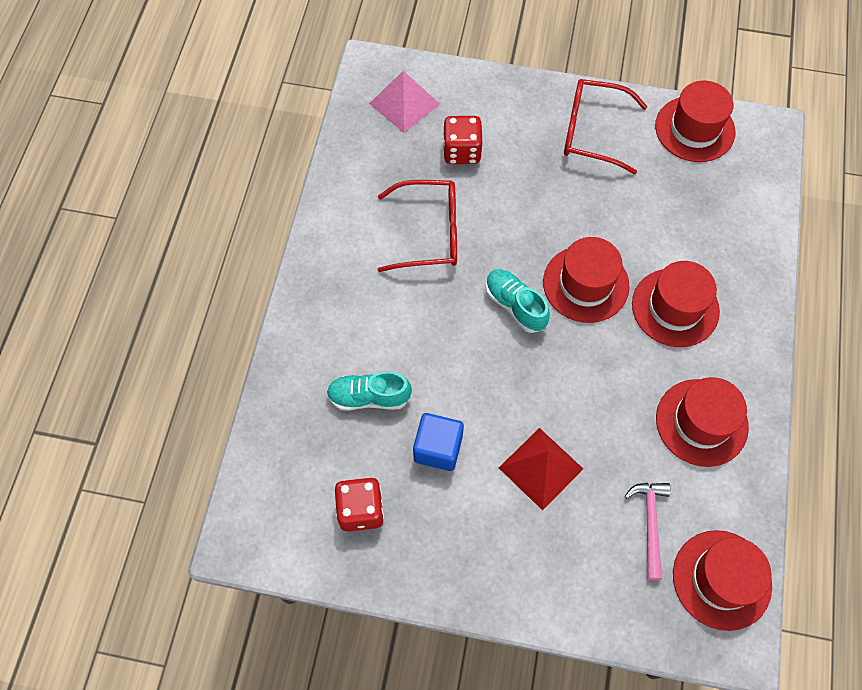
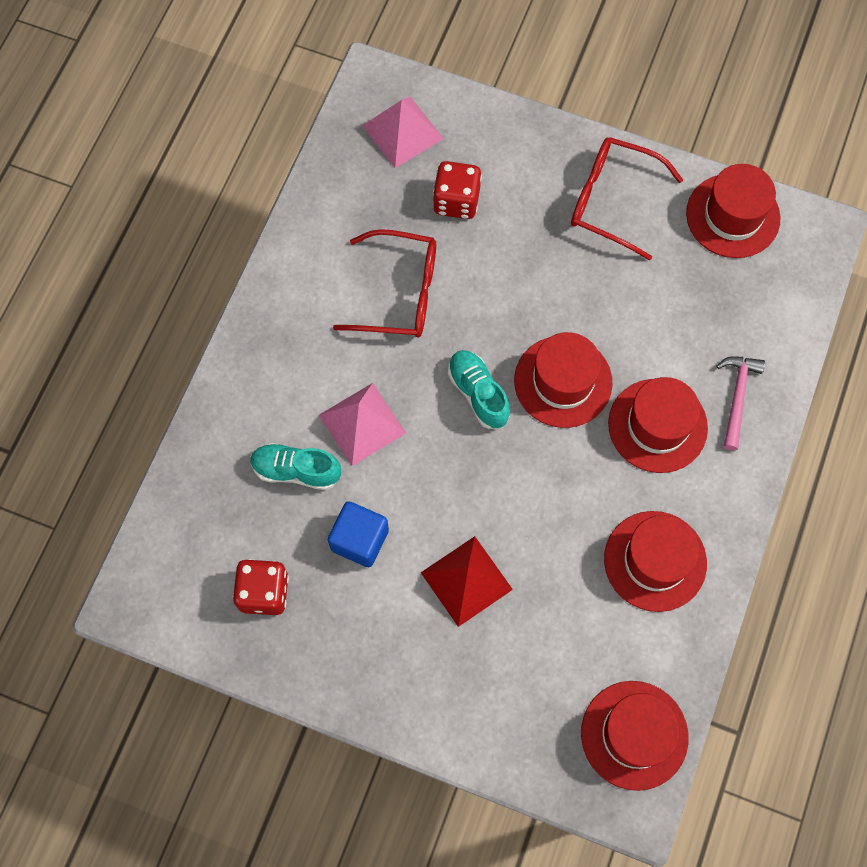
camera: 10 degrees right, 5 degrees up
(419, 347) = (362, 423): none -> pink pyramid
(650, 524) = (571, 662): pink hammer -> pink hammer (737, 397)

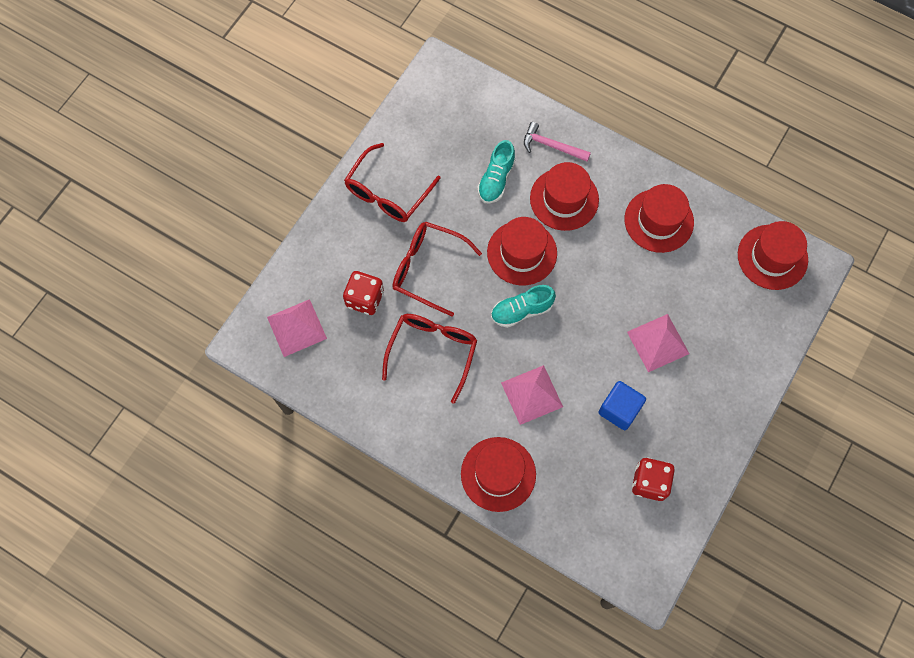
camera: 80 degrees left, 0 degrees up
(296, 470) = (561, 447): turquoise shoe -> turquoise shoe (496, 179)
(466, 581) = (658, 342): red pyramid -> pink pyramid
(514, 267) = (427, 269): none -> red glasses
(732, 216) = (416, 118): red hat -> red hat (498, 474)

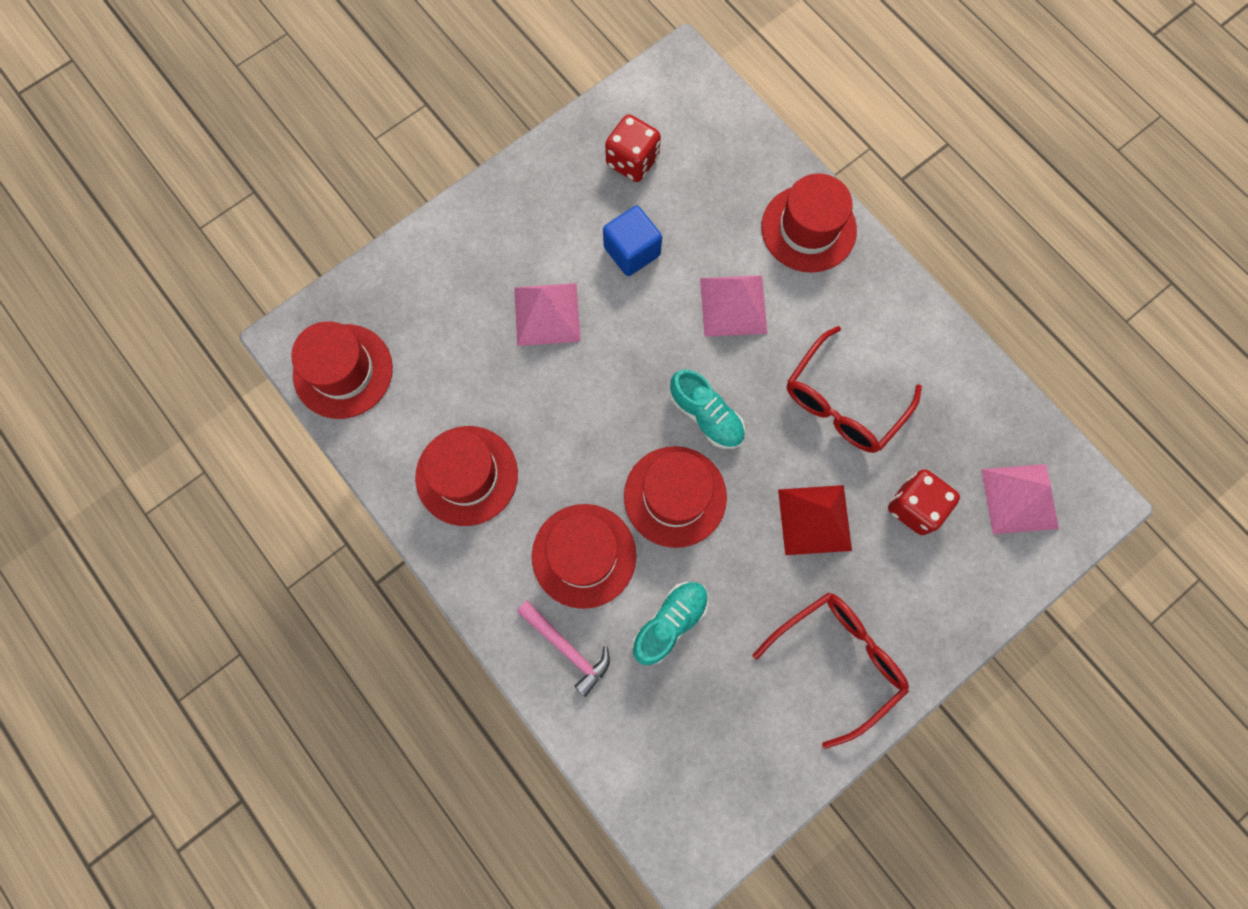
camera: 160 degrees left, 5 degrees up
(427, 269) = (814, 520): red glasses -> red pyramid
(521, 310) = (706, 416): turquoise shoe -> turquoise shoe turned 45 degrees clockwise

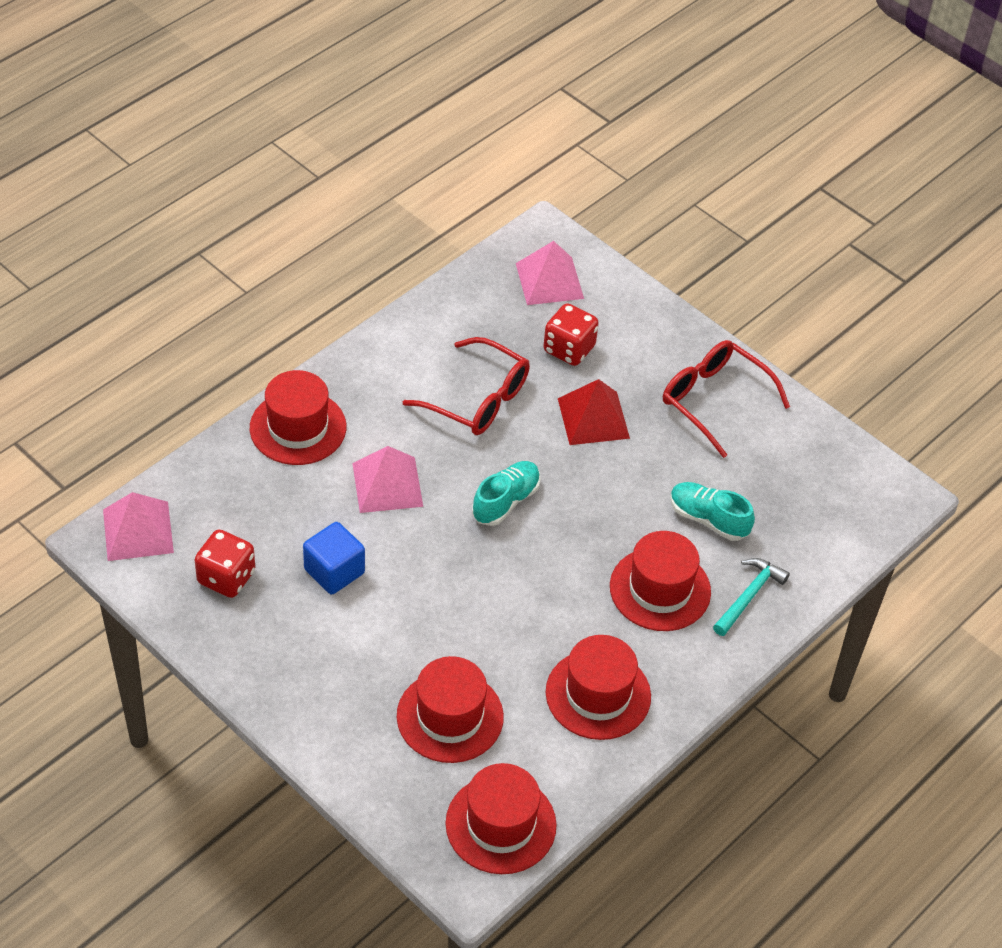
camera: 100 degrees left, 25 degrees down
(547, 314) = (413, 640): pink pyramid -> pink pyramid (138, 531)
(567, 648) = (749, 596): pink hammer -> turquoise hammer
(675, 496) = (589, 521): red hat -> red hat (450, 716)

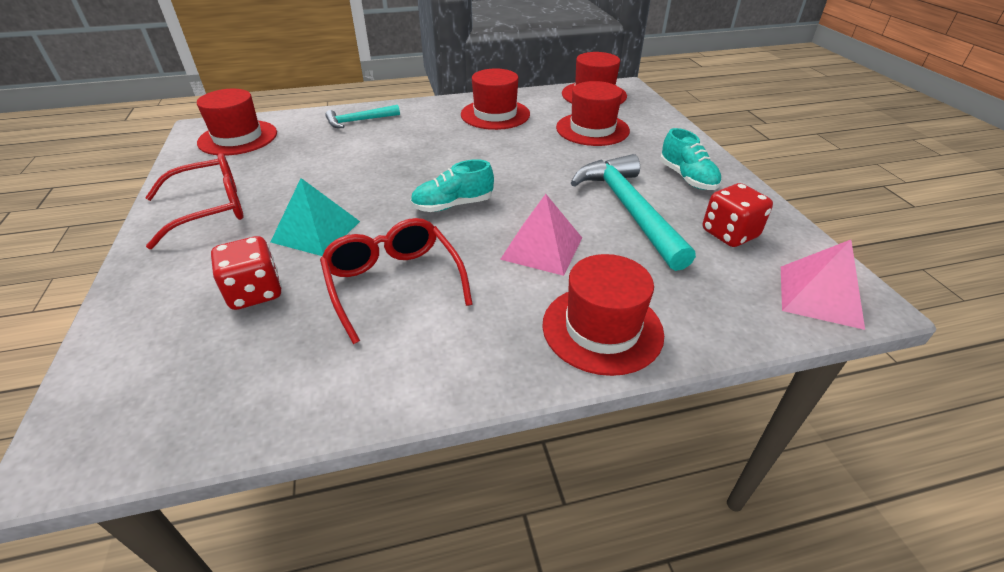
camera: 145 degrees left, 10 degrees down
(334, 571) = (629, 209): blue cube -> turquoise hammer
(549, 281) = (163, 377): pink pyramid -> none
(593, 418) = (316, 231): red pyramid -> turquoise pyramid
(660, 589) = (405, 137): red hat -> red hat (238, 138)
(708, 519) = (328, 153): turquoise shoe -> turquoise shoe (687, 178)
(714, 400) = (211, 209): red glasses -> red glasses turned 105 degrees counterclockwise

